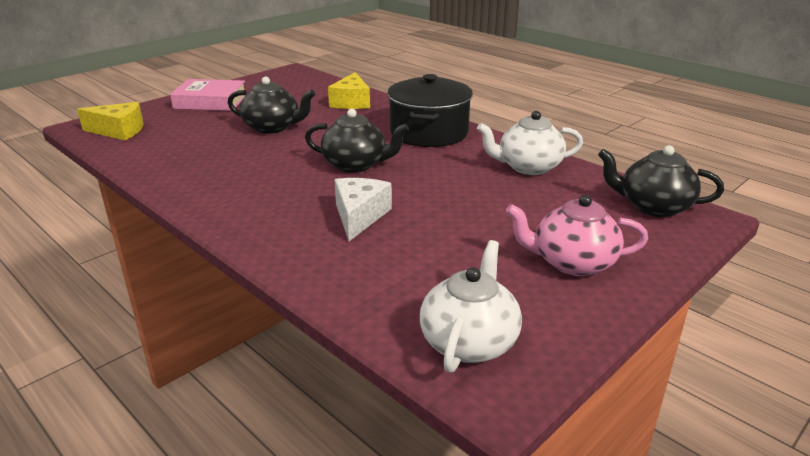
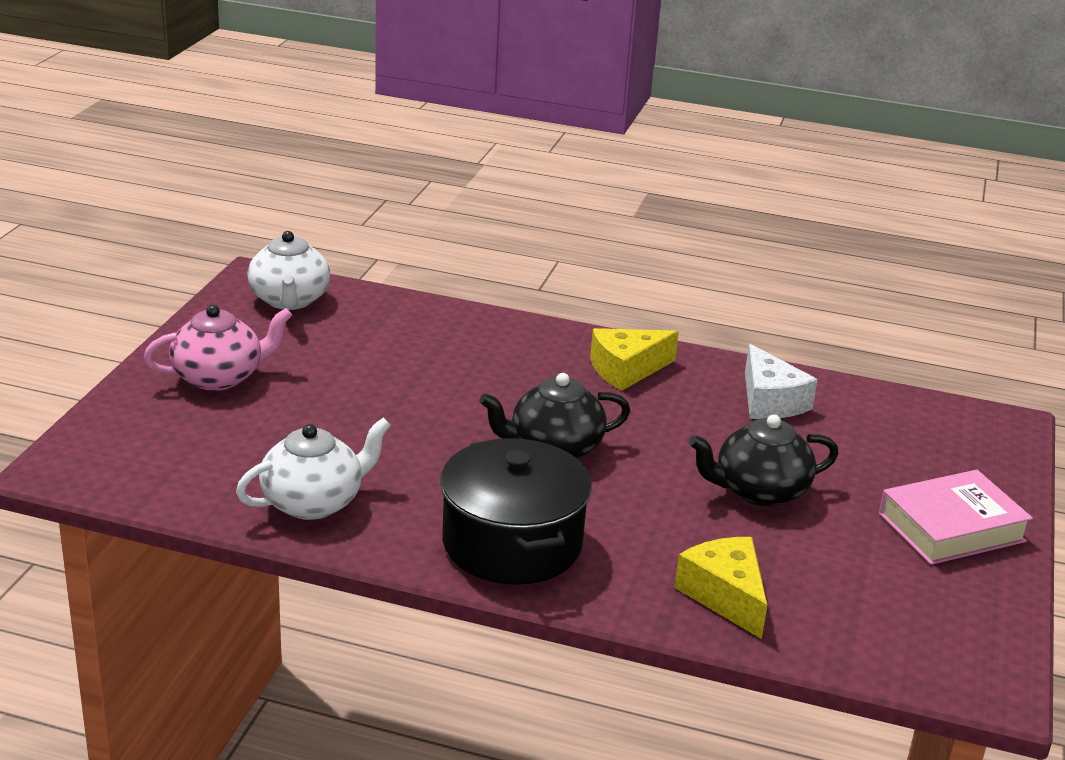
camera: 150 degrees right, 0 degrees up
(119, 131) = (945, 429): yellow cheese -> yellow cheese (626, 370)
(359, 216) = (474, 379): white cheese -> white cheese (770, 401)
(653, 206) = (126, 470): black teapot -> none

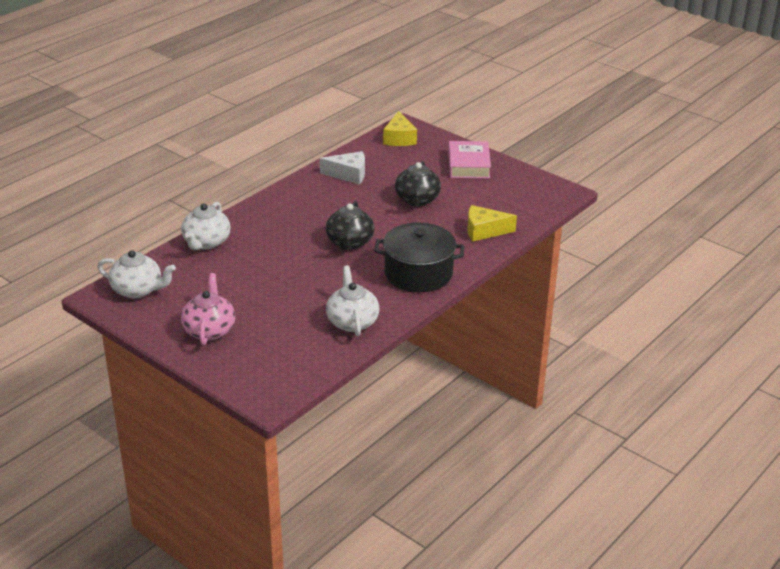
camera: 65 degrees left, 5 degrees up
(450, 322) = (206, 242): none -> white teapot
(626, 370) = (294, 204): yellow cheese -> yellow cheese (399, 138)

